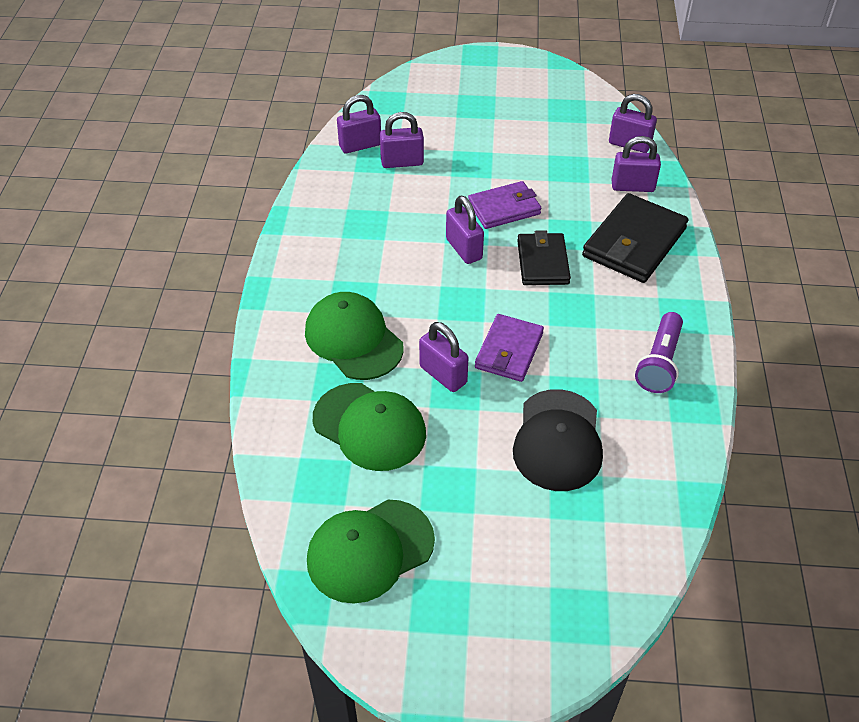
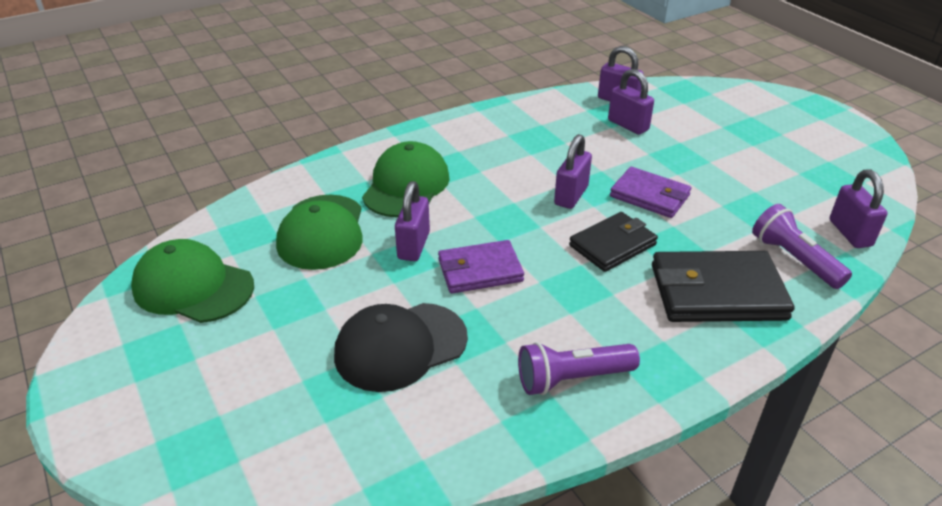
camera: 55 degrees right, 10 degrees down
(632, 186) = (794, 259): purple padlock -> purple flashlight

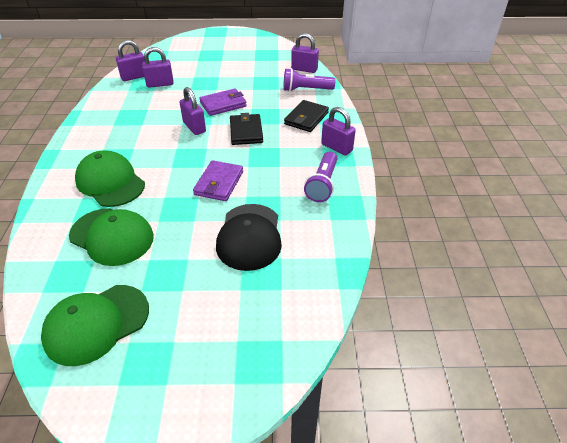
camera: 60 degrees left, 5 degrees up
(414, 245) = (171, 200): purple padlock -> purple padlock (336, 147)
(717, 292) = (306, 118): black wallet -> black wallet, size x0.66

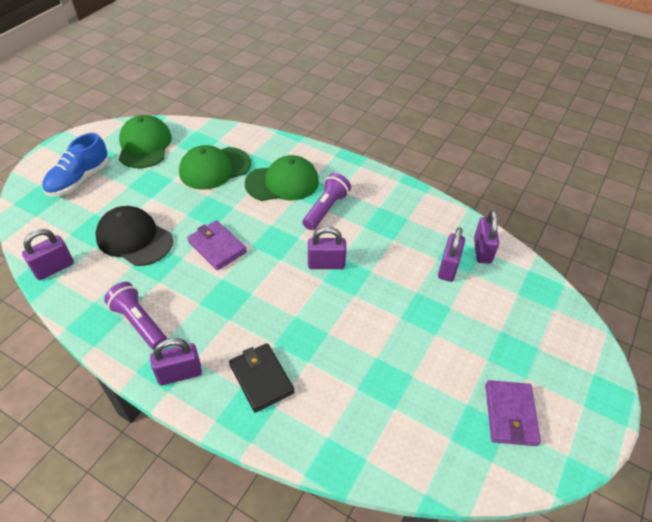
camera: 120 degrees right, 5 degrees up
(199, 344) = (79, 180): none -> blue shoe
(223, 104) = (357, 308): purple wallet -> purple wallet (510, 414)
(246, 131) = (282, 304): black wallet -> none
(304, 69) = (395, 459): purple padlock -> purple padlock (54, 268)
(306, 90) = (331, 422): purple flashlight -> purple flashlight (326, 209)

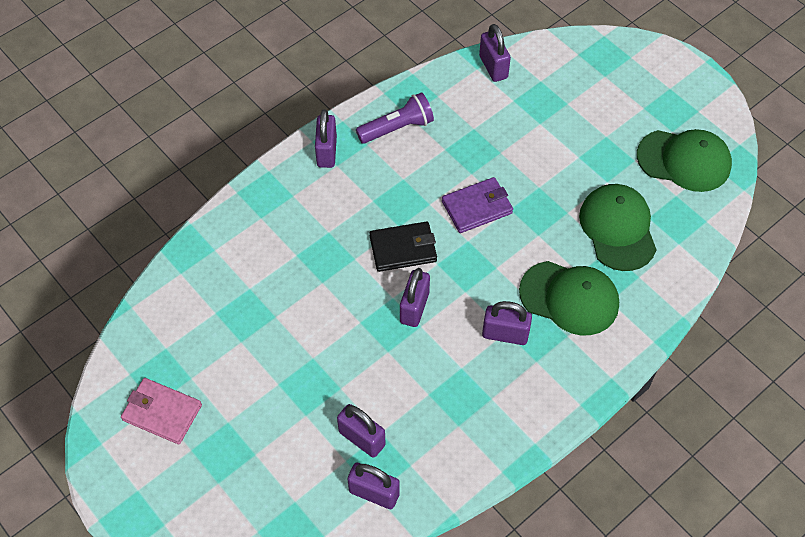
camera: 110 degrees right, 10 degrees up
(79, 180) = (630, 92): blue shoe -> none
(134, 239) = (514, 135): black cap -> none
(261, 378) = (294, 213): black wallet -> black wallet (403, 249)
(282, 182) = (569, 298): green cap -> green cap turned 75 degrees counterclockwise
(326, 209) = (505, 334): purple flashlight -> purple padlock
(510, 414) = (162, 412): purple wallet -> pink wallet

